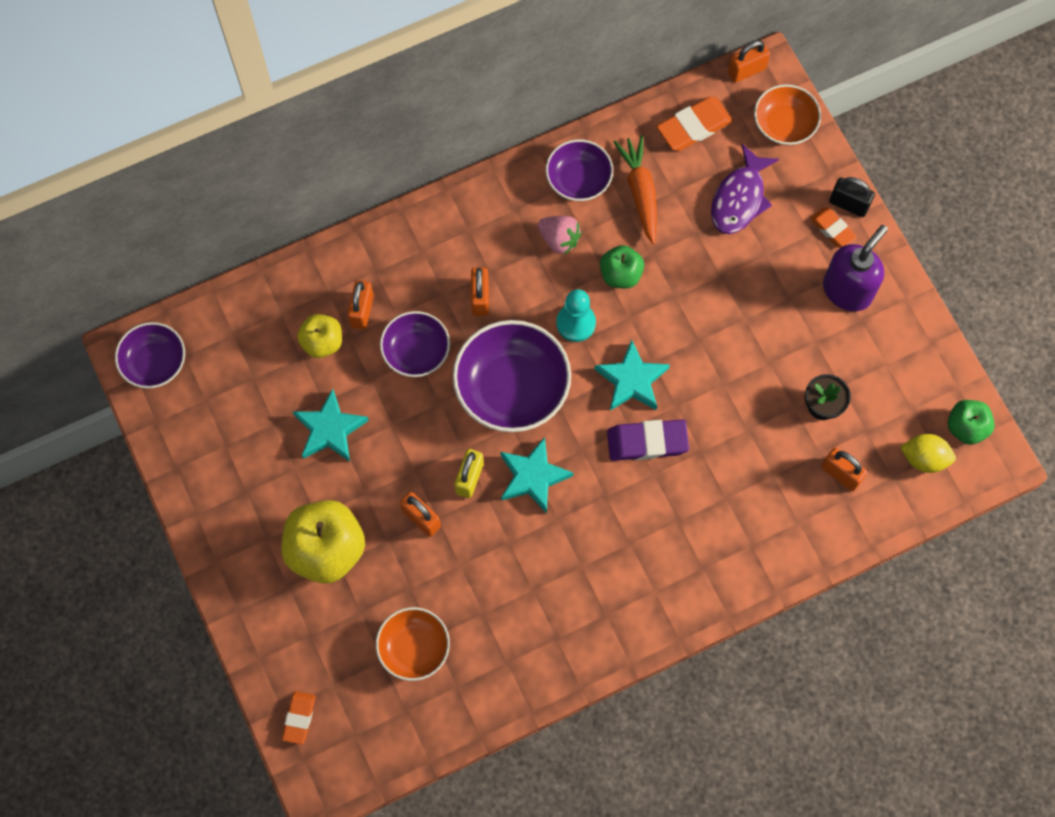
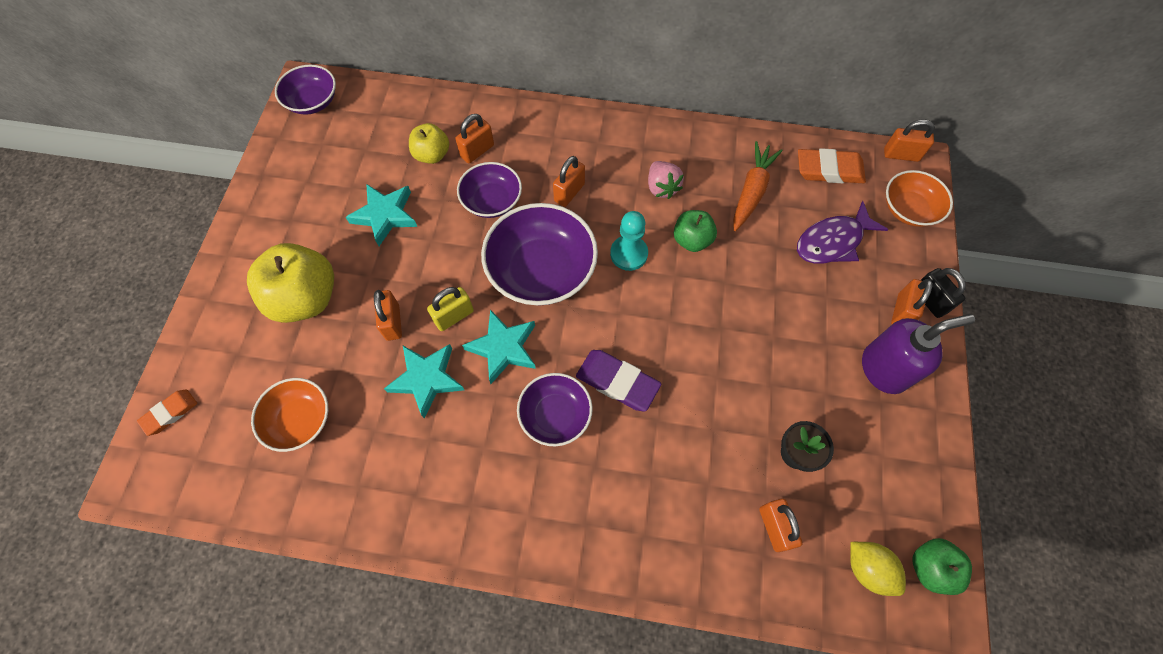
camera: 35 degrees right, 5 degrees down
(578, 179) = (708, 156): purple bowl -> purple bowl (555, 415)
(632, 380) = (641, 324): turquoise star -> turquoise star (427, 379)
(832, 229) = (901, 311): orange eraser -> orange padlock

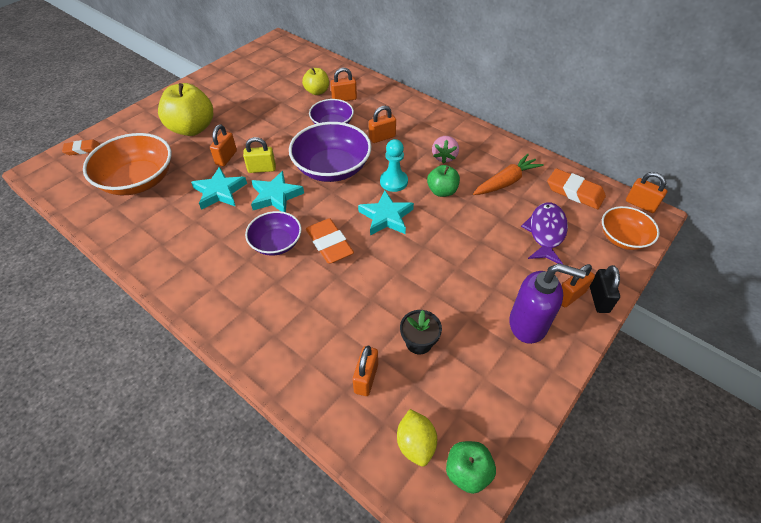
camera: 30 degrees right, 15 degrees down
(300, 420) = (138, 180): orange bowl -> orange bowl, size x1.66
(313, 101) = (275, 48): purple bowl -> none
(385, 215) = (267, 108): turquoise star -> turquoise star (386, 217)
(617, 382) = (329, 244): purple eraser -> orange eraser
(832, 241) = (545, 232): purple fish -> purple fish turned 105 degrees clockwise

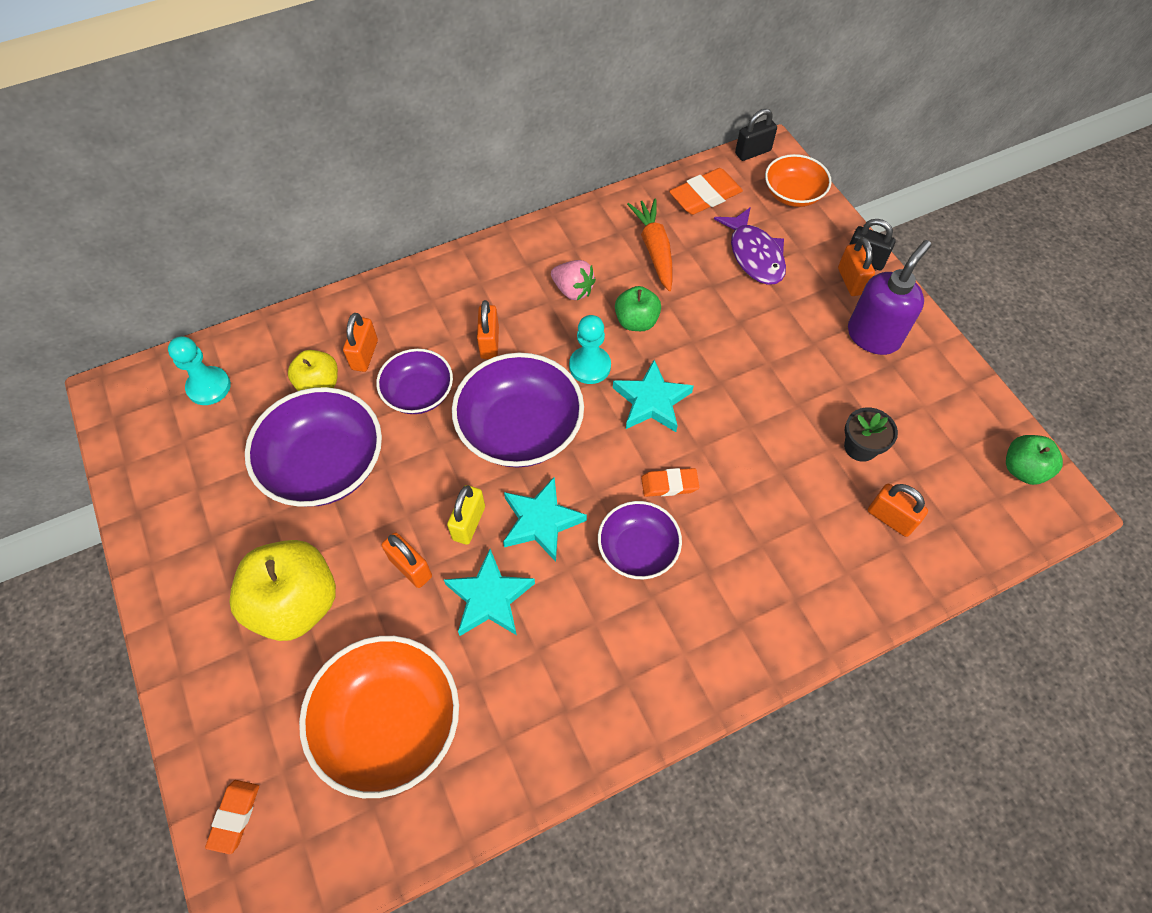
camera: 65 degrees left, 10 degrees up
(272, 110) = (325, 465): none -> purple bowl
(295, 62) = (209, 387): none -> turquoise pawn
(329, 244) = (669, 484): orange eraser -> orange eraser, size x0.62
(415, 444) = (981, 502): yellow lemon -> none
(545, 232) = (754, 255): purple fish -> purple fish turned 150 degrees counterclockwise
(640, 204) = (753, 152): orange padlock -> black padlock

